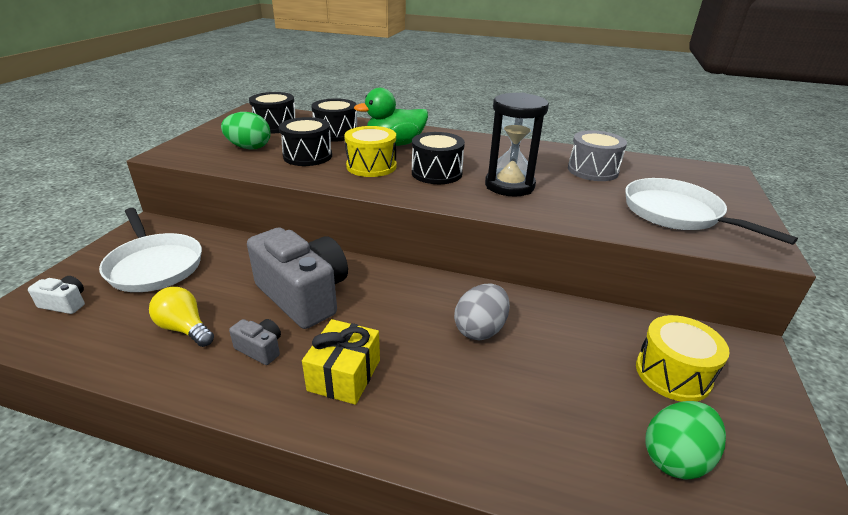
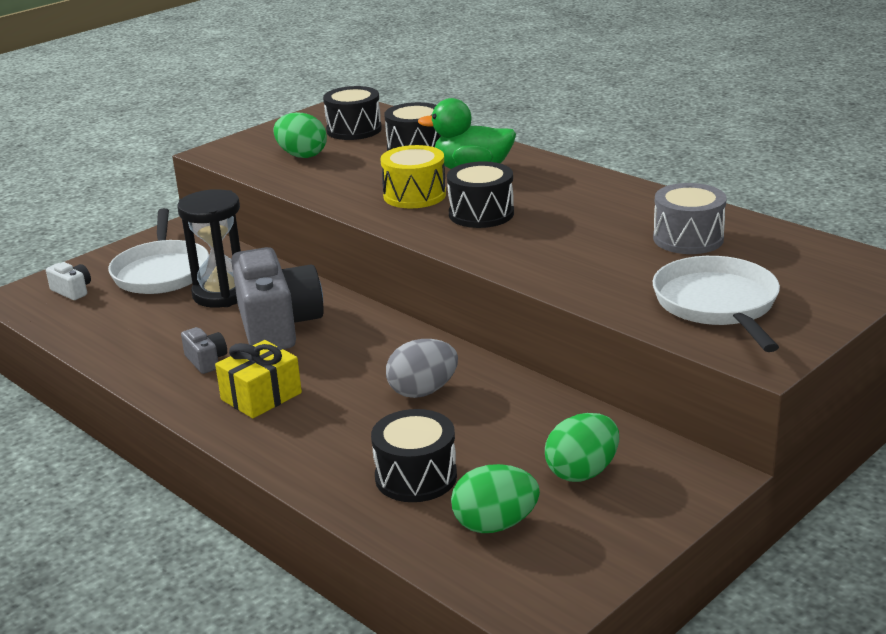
camera: 30 degrees right, 5 degrees down
(185, 328) = (155, 331): yellow light bulb -> none
(307, 156) = (355, 174): black drum -> black drum (416, 477)
(509, 186) = (550, 241): black hourglass -> black hourglass (222, 294)
(672, 374) = (582, 472): yellow drum -> green egg

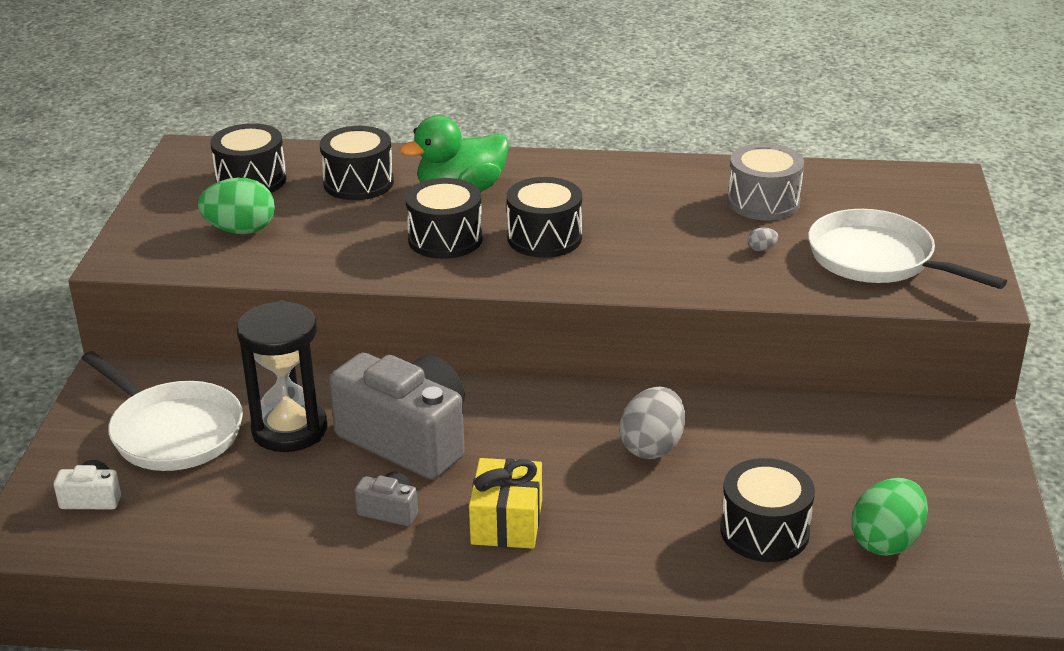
camera: 40 degrees left, 5 degrees up
(414, 195) = (445, 239): yellow drum -> black drum
(582, 472) = (885, 461): green egg -> none
(631, 268) = (761, 249): none -> grey egg

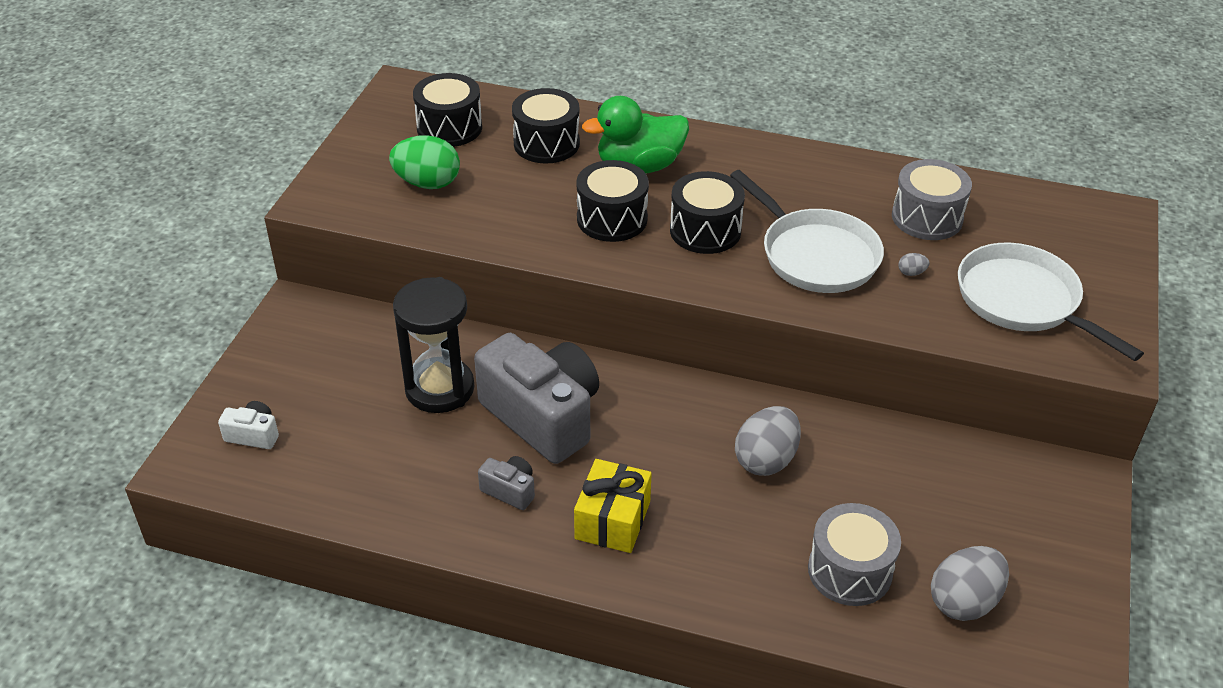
camera: 10 degrees right, 10 degrees up
(172, 431) = (336, 375): white pan -> white pan (815, 255)
(764, 531) = (849, 571): black drum -> grey drum
(886, 541) = (964, 601): green egg -> grey egg

